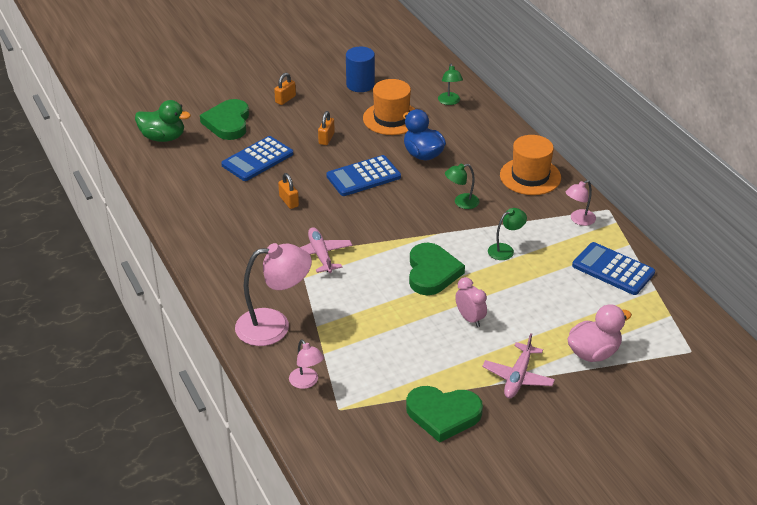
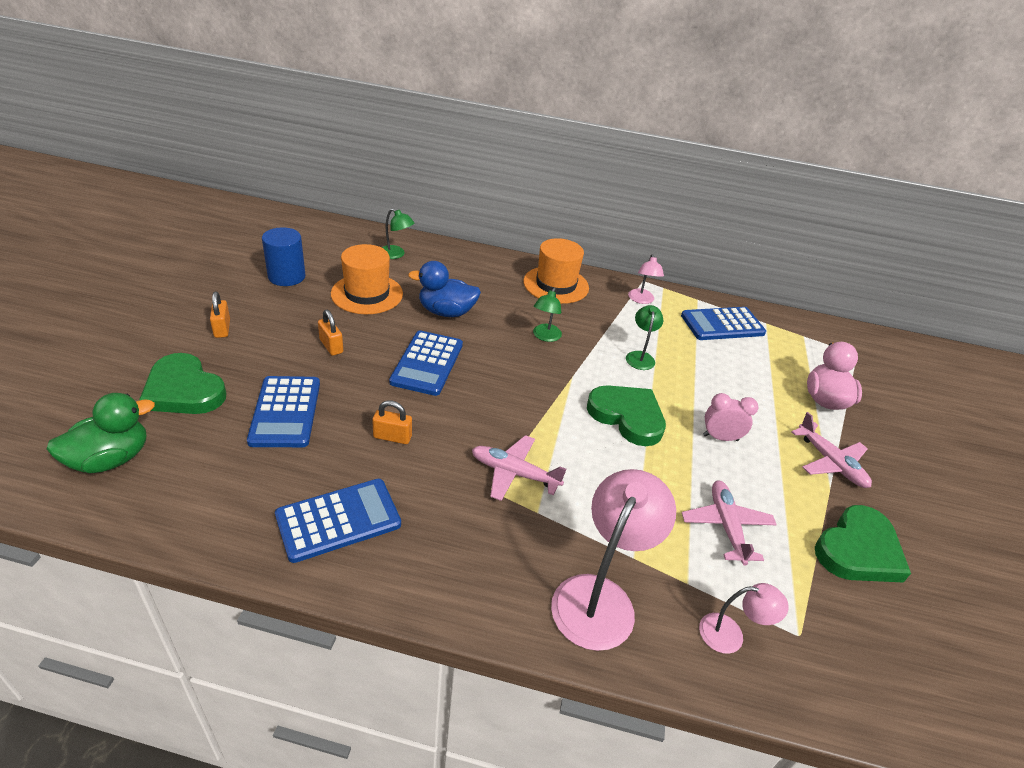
camera: 55 degrees left, 0 degrees up
(214, 220) = (338, 520): none -> blue calculator
(388, 351) = (726, 526): none -> pink plane

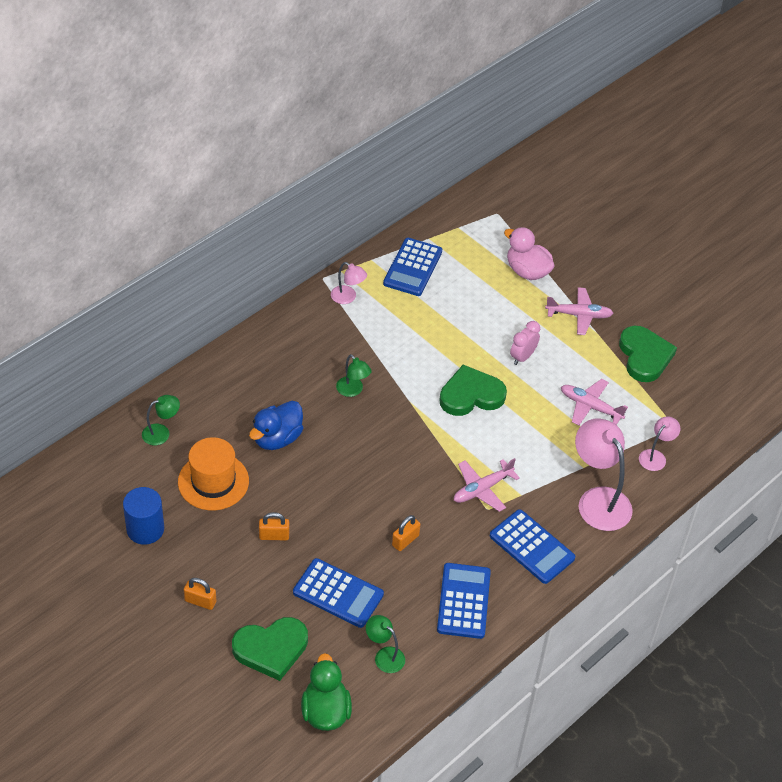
camera: 55 degrees left, 10 degrees up
(427, 363) = (336, 483): blue calculator -> blue calculator (531, 547)
(556, 285) = (288, 342): orange hat -> none
(640, 356) = (415, 345): green lamp -> green lamp (384, 656)

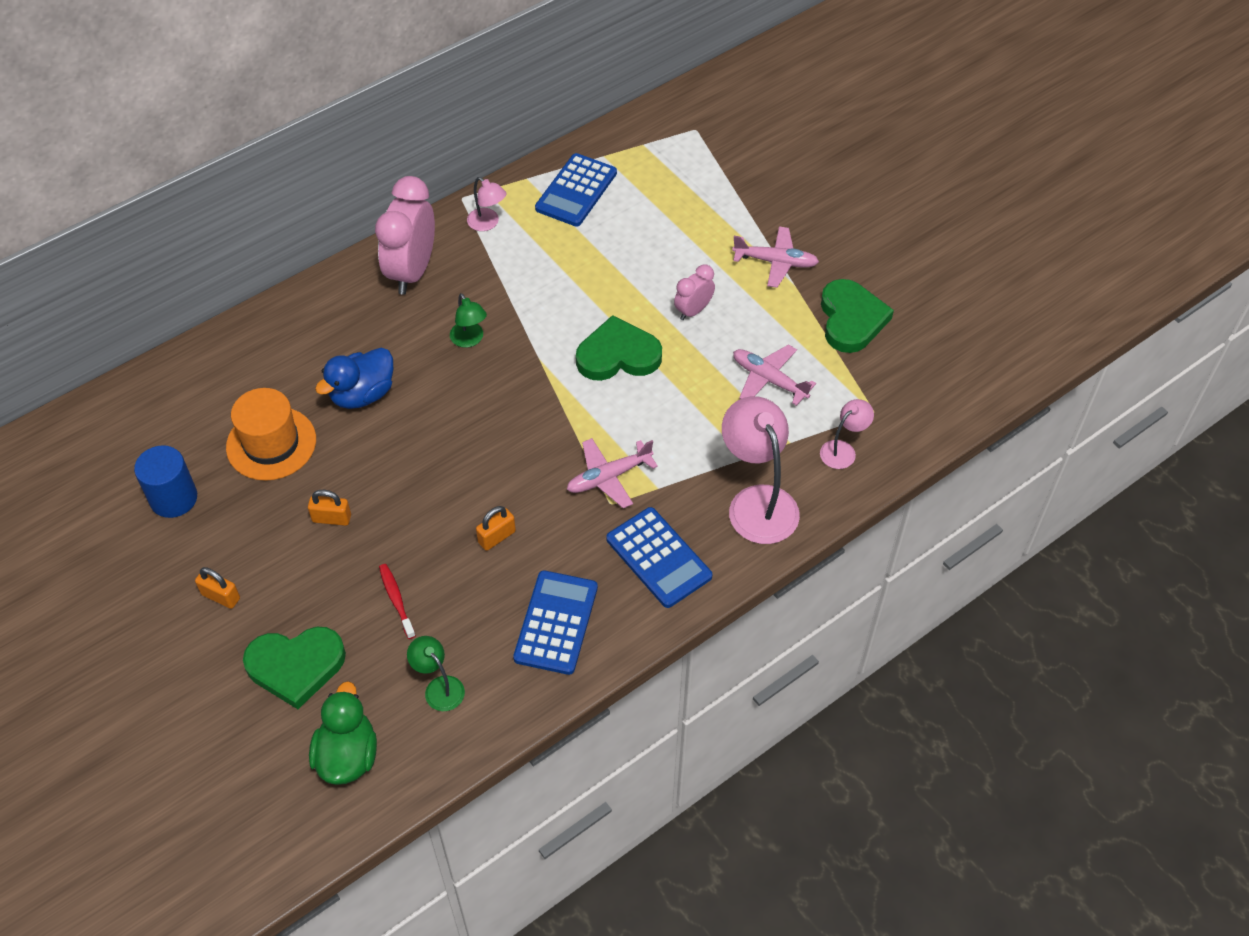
camera: 10 degrees right, 5 degrees up
(161, 433) = (221, 377): green lamp -> none
(296, 339) = (412, 271): none -> pink clock
(338, 593) = (396, 600): blue calculator -> red toothbrush
(527, 271) = (719, 203): pink duck -> none

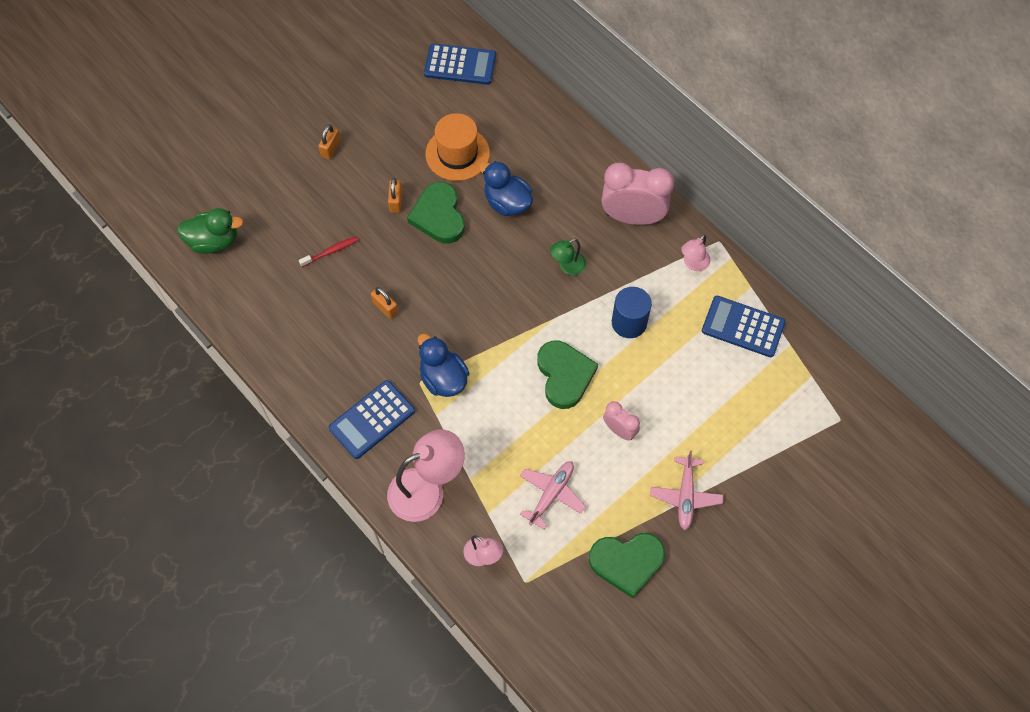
camera: 85 degrees right, 10 degrees up
(173, 498) = (407, 106): blue cylinder -> blue cylinder (629, 322)
(296, 666) = (279, 201): green heart -> green heart (439, 216)
(439, 687) = (263, 287): green lamp -> none
(556, 623) = (315, 355): blue calculator -> blue calculator (460, 65)
(608, 477) = (443, 378): pink plane -> blue duck

